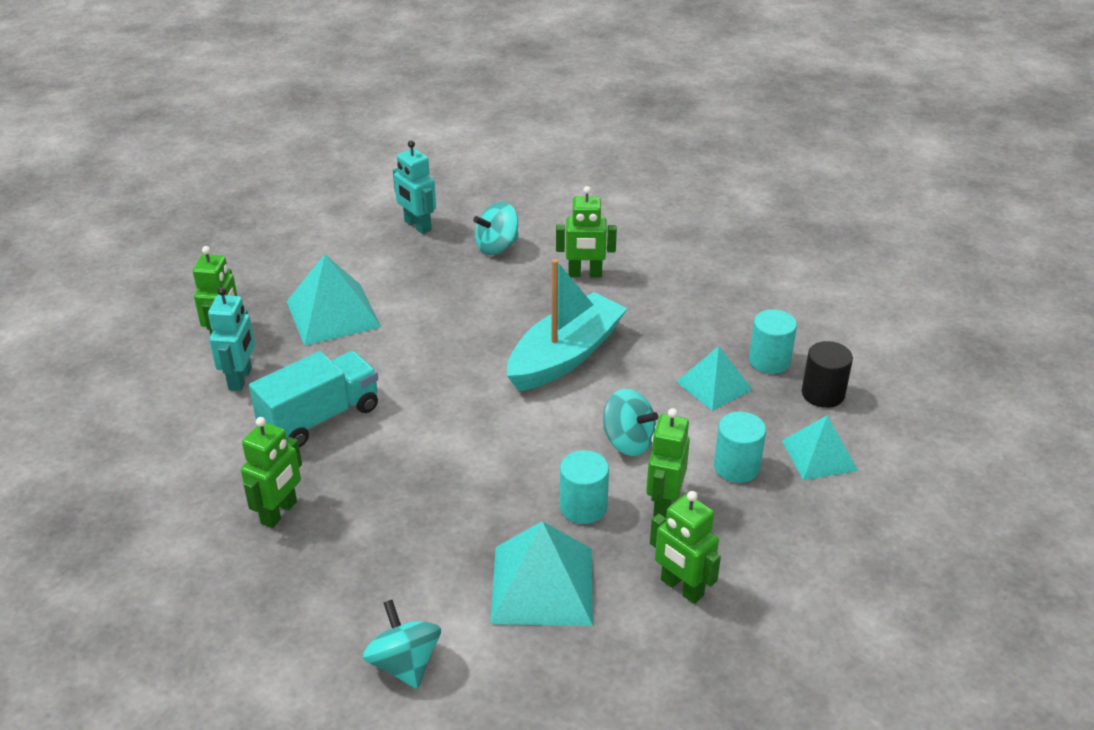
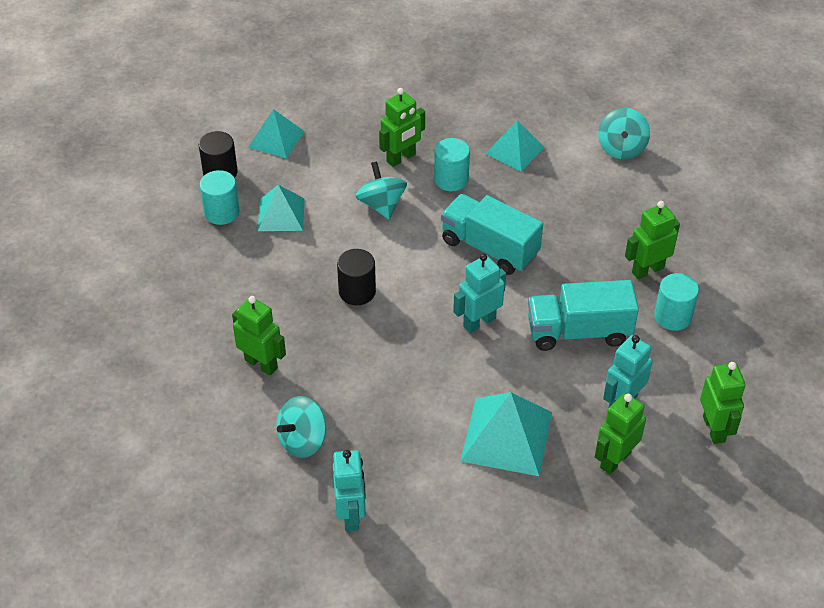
camera: 145 degrees left, 10 degrees up
(426, 382) = (479, 322): none -> turquoise robot
(473, 453) = (489, 248): none -> turquoise truck
(497, 247) = (302, 440): turquoise spinning top -> turquoise spinning top turned 135 degrees clockwise
(542, 585) = (514, 150): turquoise pyramid -> turquoise pyramid, size x0.65
(565, 356) = (357, 291): turquoise boat -> black cylinder
(681, 588) = (440, 113): green robot -> green robot (714, 429)
(736, 467) = (333, 157): turquoise cylinder -> turquoise cylinder (672, 316)

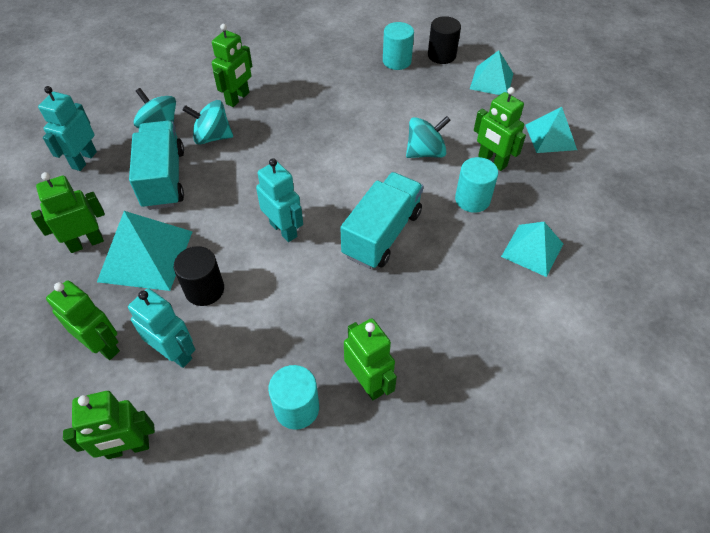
camera: 85 degrees right, 5 degrees up
(281, 214) = (401, 93): turquoise pyramid -> turquoise pyramid (550, 137)
(351, 515) = (84, 160): turquoise robot -> turquoise robot turned 120 degrees clockwise
(357, 291) = (316, 145): black cylinder -> black cylinder (204, 289)
(485, 493) = (86, 243): none -> green robot
(579, 332) = (272, 312): turquoise truck -> turquoise truck (164, 179)
(621, 148) = (570, 356): turquoise spinning top -> turquoise spinning top (212, 137)

